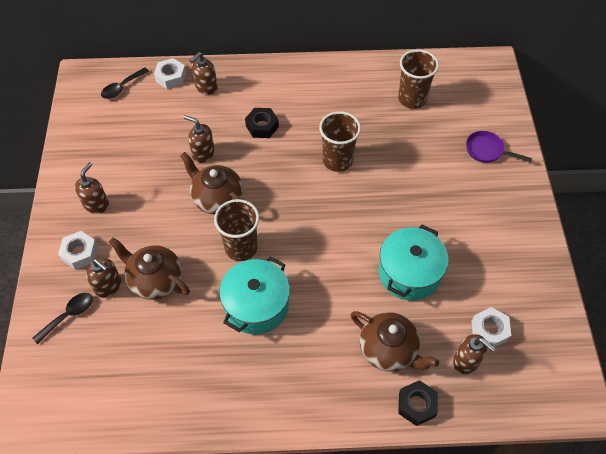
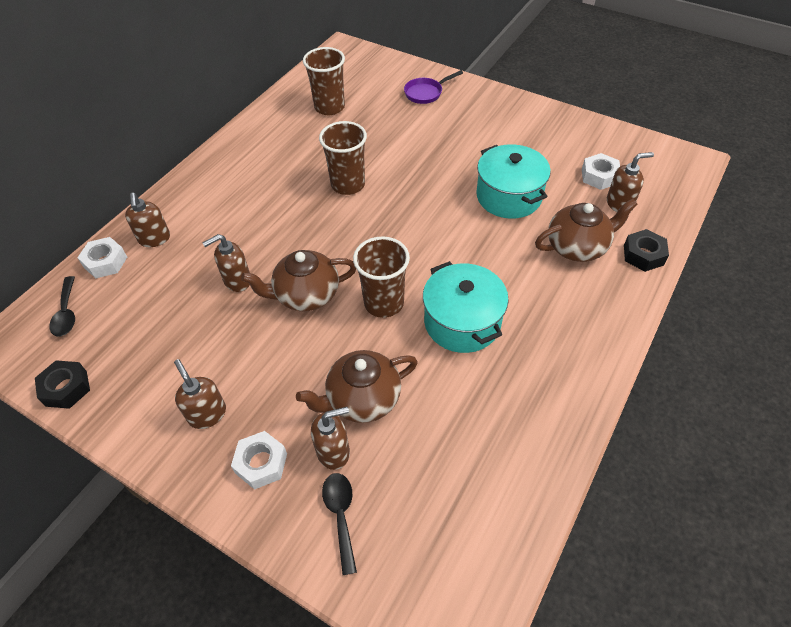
camera: 55 degrees left, 5 degrees down
(262, 126) = (252, 218): black nut -> black nut (66, 388)

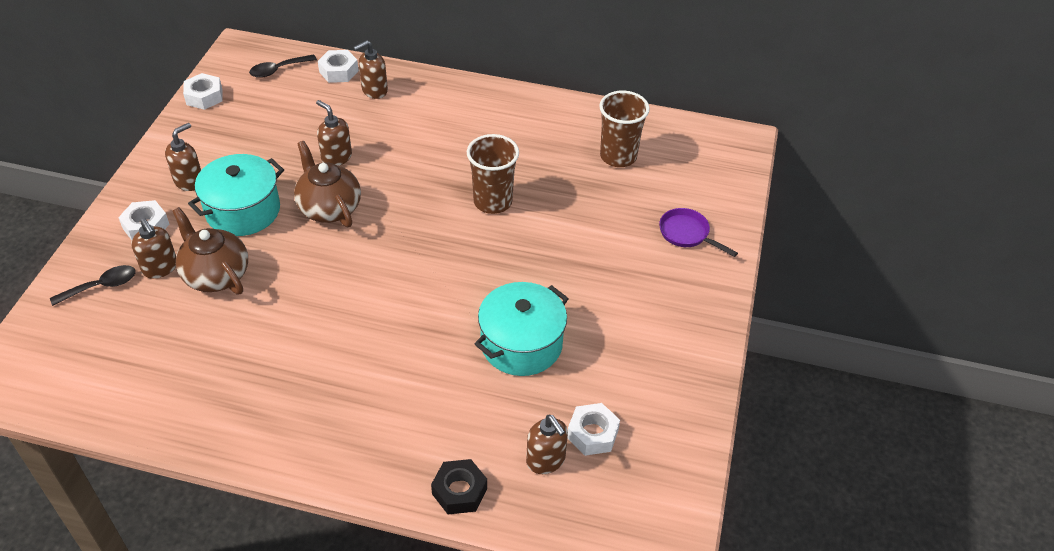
camera: 70 degrees right, 5 degrees down
(66, 388) = (204, 96): black nut -> white nut
(384, 303) = (331, 266): brown cup -> none
(462, 322) = (319, 331): turquoise pot -> turquoise pot (243, 211)
(577, 247) = (455, 421): brown teapot -> none

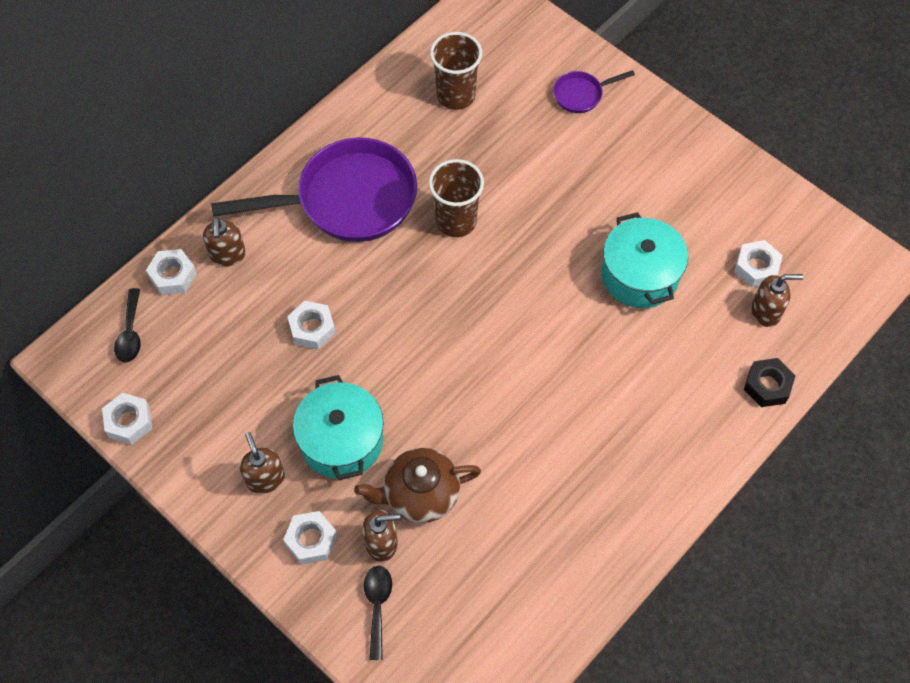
camera: 60 degrees left, 15 degrees up
(329, 208) = (383, 362): brown teapot -> none
(336, 157) = (312, 328): brown soap dispenser -> white nut
(468, 133) = (347, 199): none -> purple pan

